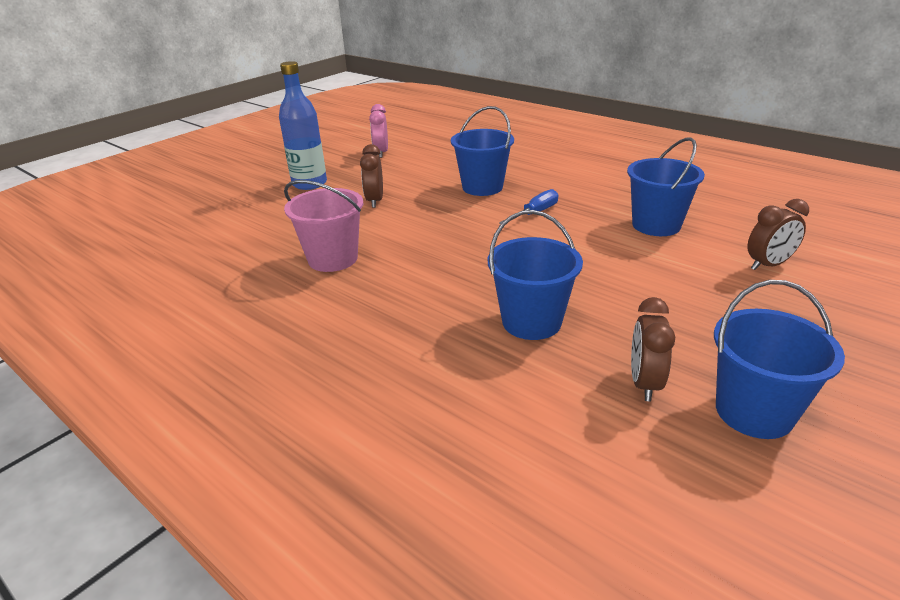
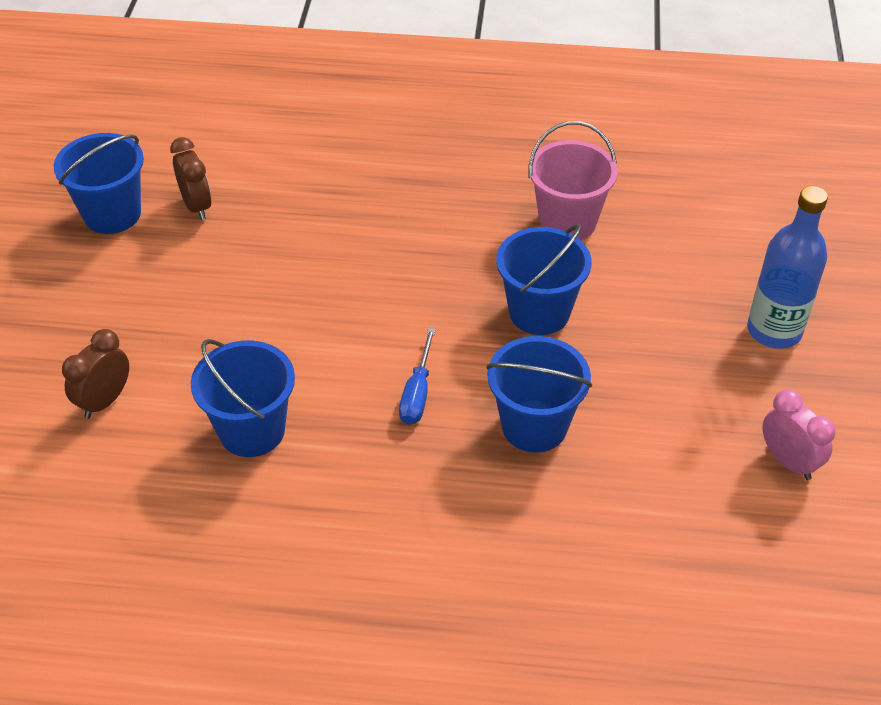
camera: 145 degrees right, 15 degrees up
(375, 201) = (641, 331): brown clock -> none
(531, 322) = (314, 226): blue bucket -> blue bucket (539, 312)

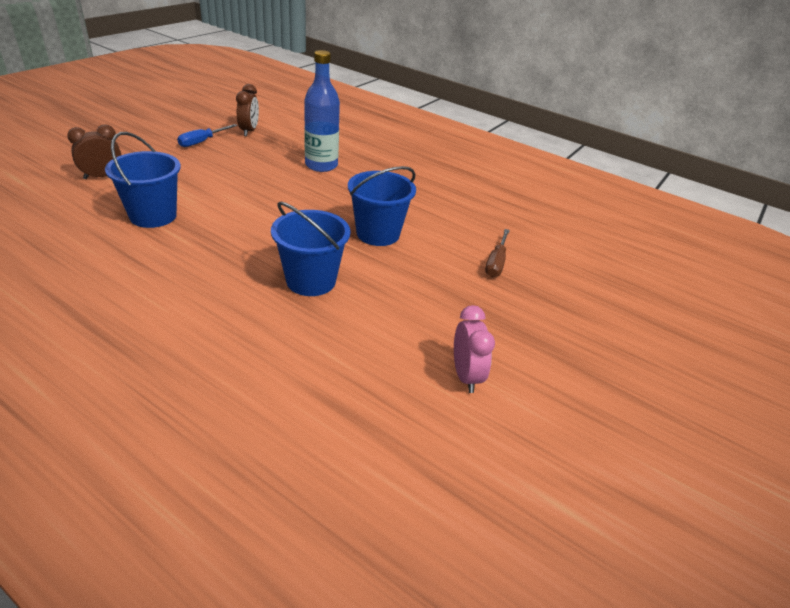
camera: 25 degrees right, 10 degrees down
(112, 214) = (206, 120): blue bucket -> none
(417, 393) = (262, 238): blue screwdriver -> blue screwdriver (202, 142)
(567, 222) = (441, 205): pink bucket -> none
(700, 287) = (496, 263): none -> brown screwdriver
(774, 331) = (527, 303): blue bottle -> blue bottle (321, 165)

